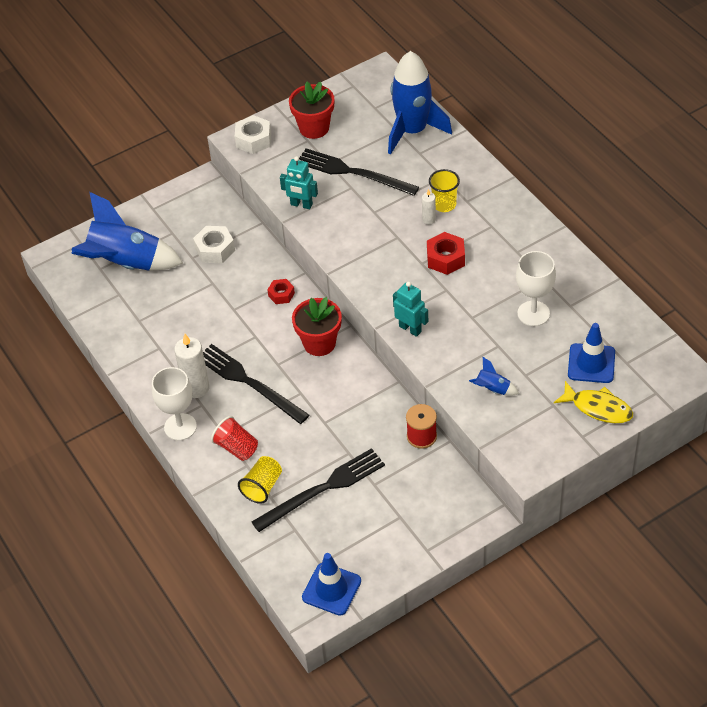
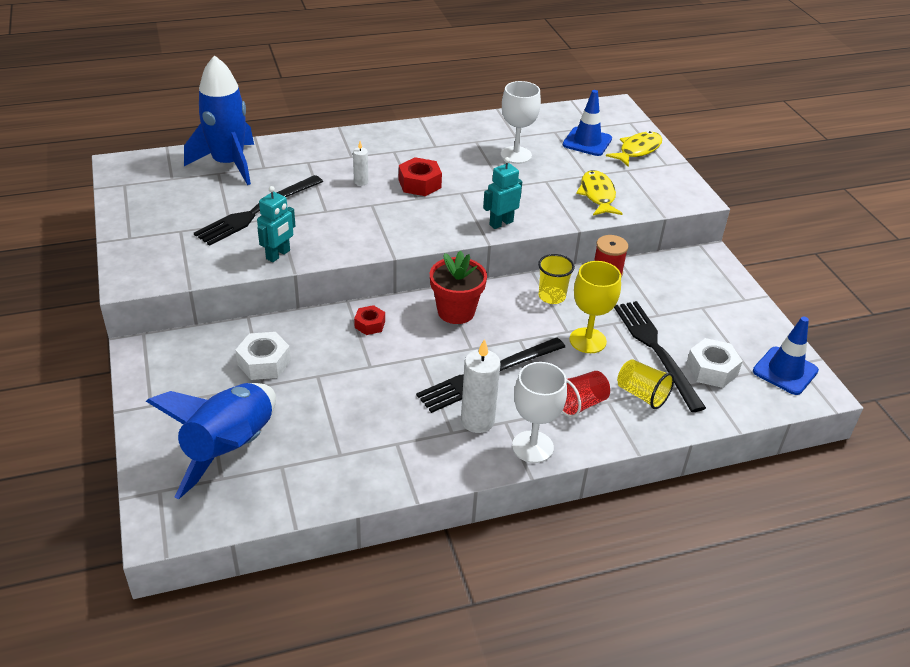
camera: 80 degrees left, 10 degrees down
(253, 140) = (143, 268): white nut -> white nut (711, 370)
(314, 128) = (165, 222): red flower pot -> none
(317, 439) = (587, 340): none -> yellow goblet
(444, 204) = (347, 169): yellow cup -> yellow cup (552, 296)
(493, 389) = (597, 195): blue rocket -> yellow fish

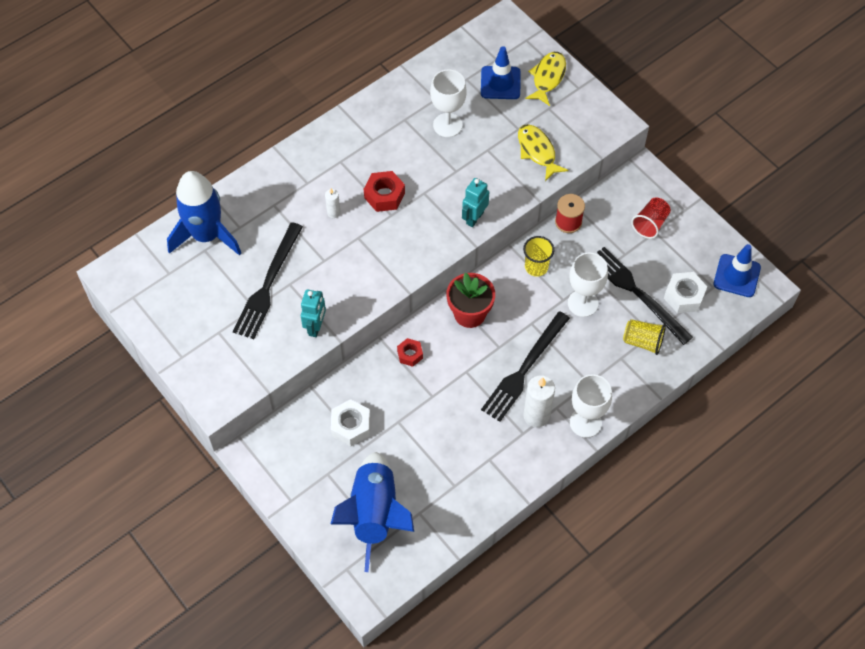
camera: 20 degrees left, 20 degrees up
(580, 404) = (602, 369): red cup -> red cup (650, 224)
(587, 340) = (582, 303): yellow goblet -> white goblet

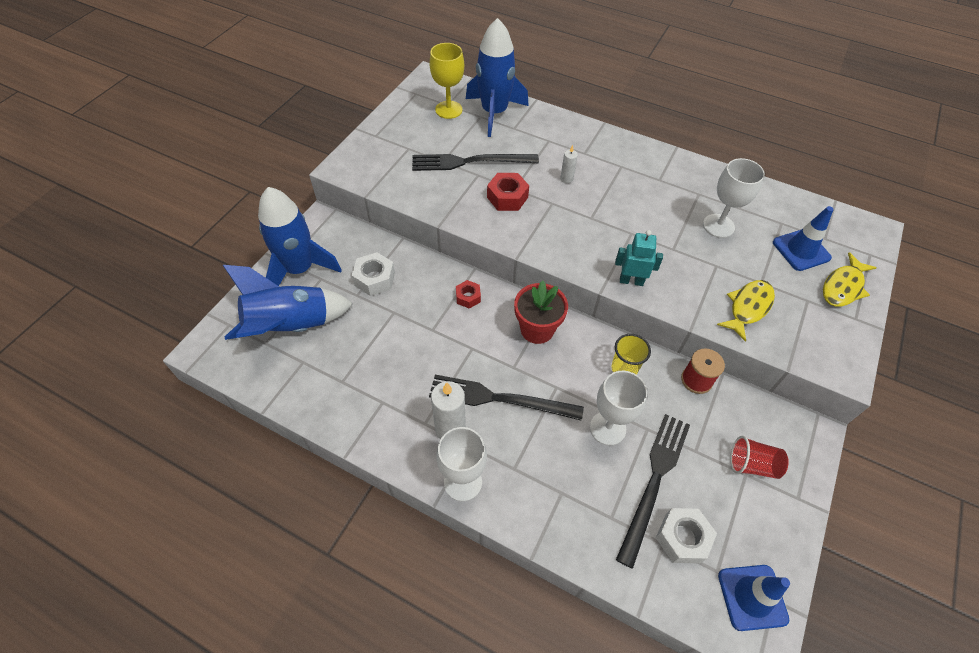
camera: 65 degrees right, 5 degrees down
(178, 275) = (448, 110): none -> yellow goblet
(306, 490) = (299, 269): none -> blue rocket
(315, 327) = (444, 205): turquoise robot -> none
(384, 195) = (608, 206): red nut -> red nut (507, 197)
(547, 78) = (843, 287): yellow fish -> yellow fish turned 135 degrees clockwise
(642, 342) = (595, 510): yellow cup -> none

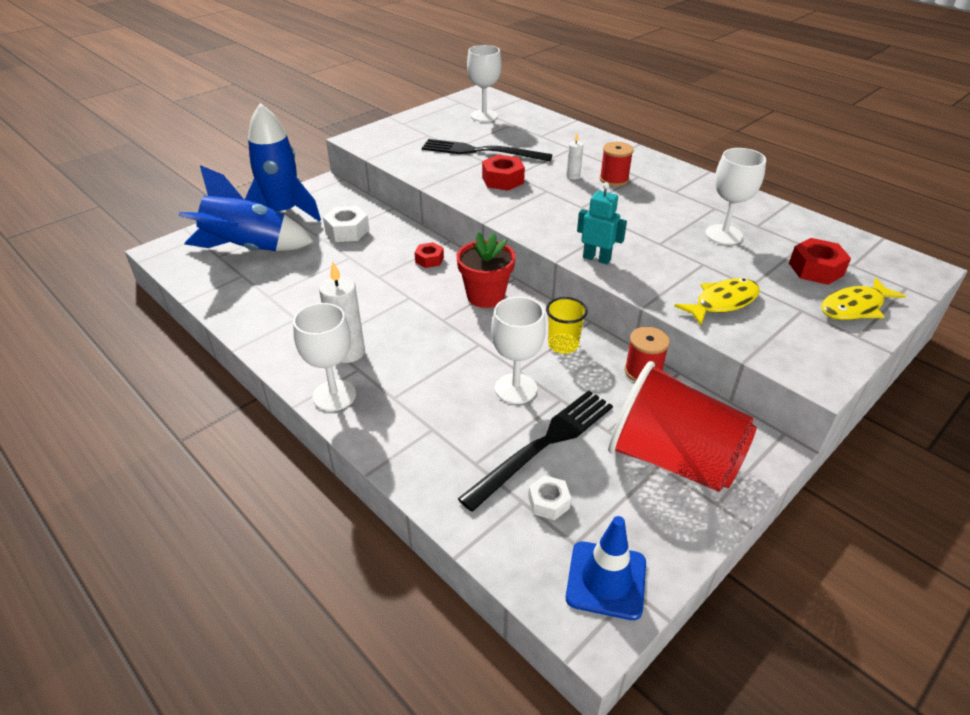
camera: 20 degrees right, 15 degrees down
(448, 110) = (484, 116): yellow goblet -> white goblet
(494, 113) = (528, 123): blue rocket -> none
(499, 399) = (413, 340): black fork -> none
(603, 175) = (614, 179): none -> red spool
(682, 538) = (548, 502): white nut -> white nut, size x0.64
(752, 465) = (672, 459): red cup -> red cup, size x2.09
(801, 250) = (816, 269): blue traffic cone -> red nut

